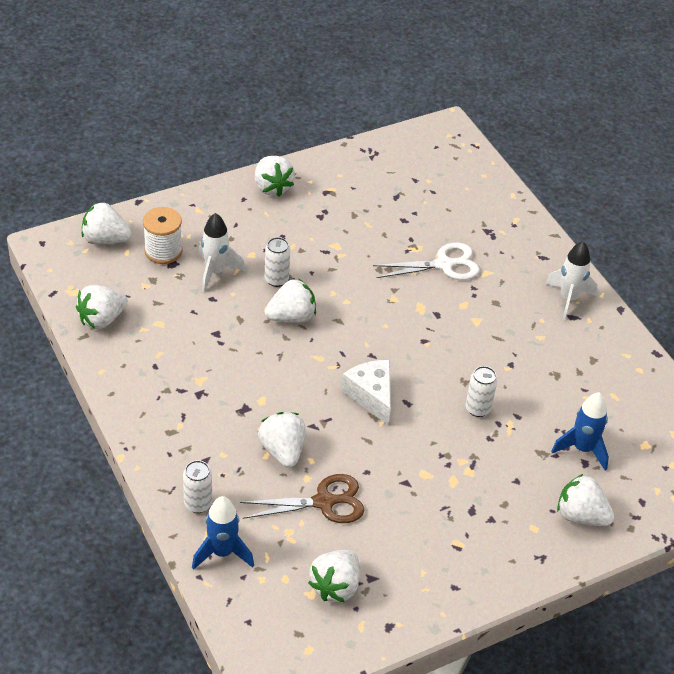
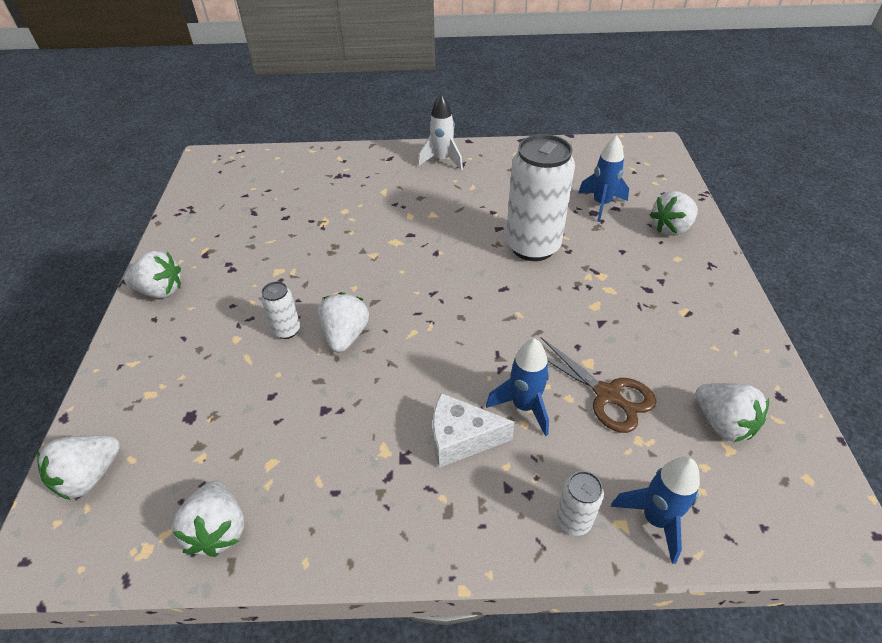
camera: 60 degrees left, 0 degrees up
(163, 251) = (163, 419): white spool -> none
(215, 272) = (236, 379): white rocket -> none
(282, 450) = (524, 406): white strawberry -> blue rocket
(323, 502) = (607, 394): brown scissors -> brown scissors turned 120 degrees clockwise
(371, 395) = (483, 310): white cheese -> white cheese (461, 438)
(444, 265) = (356, 211): white scissors -> none
(478, 409) = (532, 246): white can -> white can, size x2.21

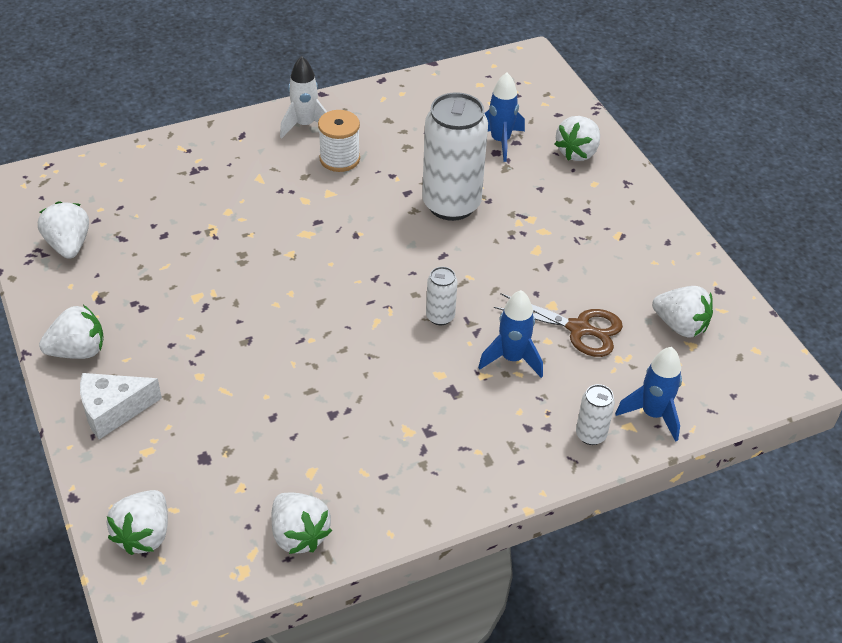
camera: 25 degrees left, 0 degrees up
(287, 330) = (248, 353): white can -> white can (440, 316)
(345, 335) = (311, 342): white strawberry -> white strawberry (69, 245)
(456, 190) = (339, 159): none -> white spool
(461, 438) = (470, 401): white cheese -> white cheese (113, 410)

